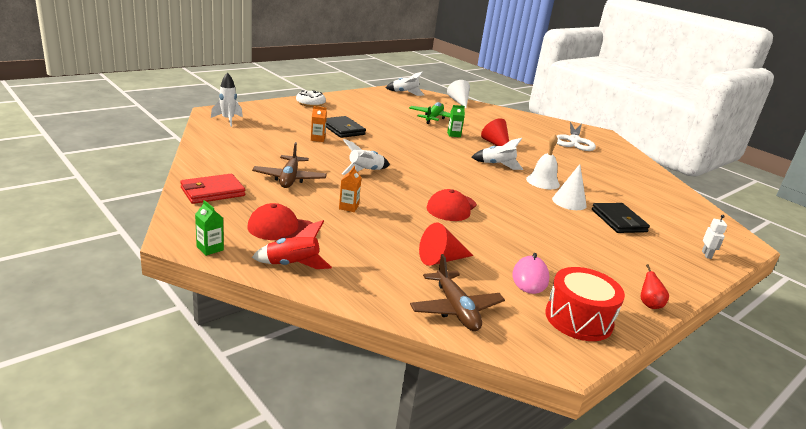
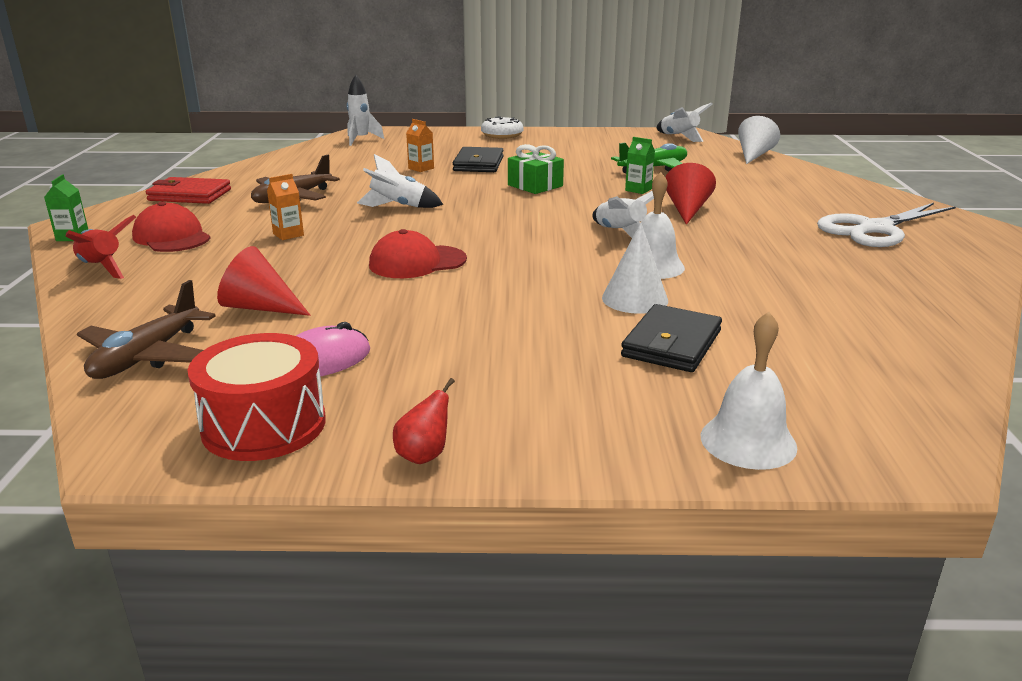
camera: 45 degrees right, 0 degrees up
(403, 141) = (535, 186): none -> green gift
(706, 255) = (748, 441): white robot -> white bell

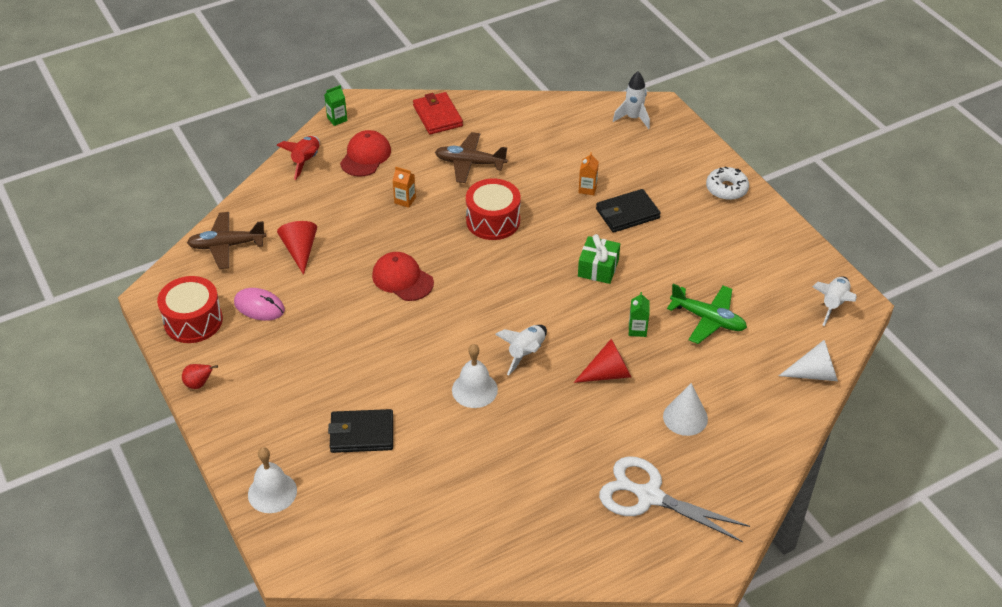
camera: 60 degrees right, 20 degrees up
(398, 206) = (493, 221): white rocket -> red drum
(635, 299) = (414, 398): white cone -> white cone (685, 417)

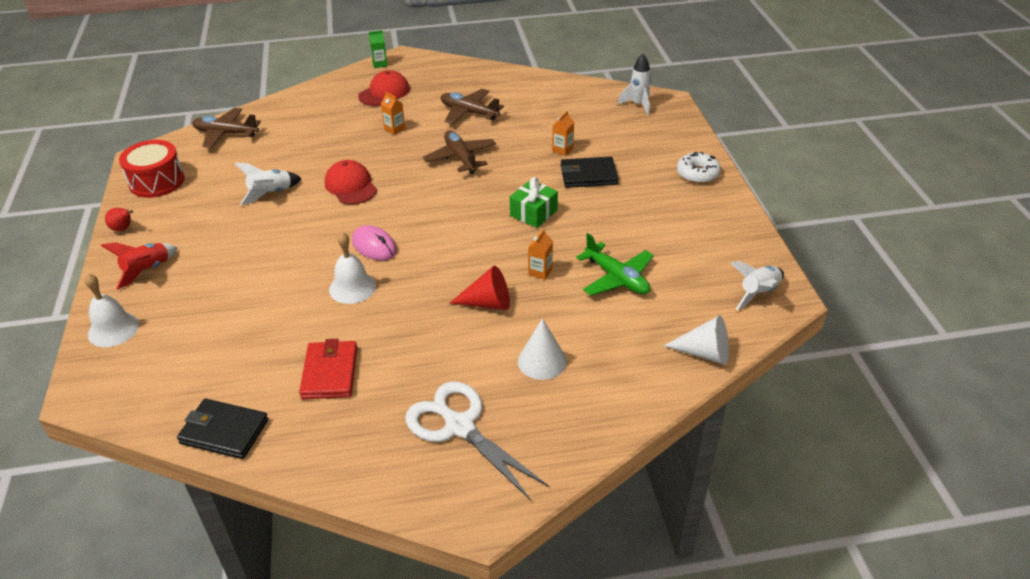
camera: 20 degrees right, 5 degrees down
(259, 306) = (217, 182): pink mouse -> pink mouse (374, 246)
(300, 250) = (281, 148): red cone -> none
(306, 161) = (333, 88): red rocket -> red rocket (147, 271)
(361, 434) = (226, 300): black wallet -> black wallet (224, 432)
(437, 116) = (464, 75): red wallet -> red wallet (330, 373)
(493, 221) = (460, 158): red drum -> brown plane
(526, 353) = (420, 268): white rocket -> white rocket (271, 194)
(637, 330) = (540, 272): green carton -> orange carton

